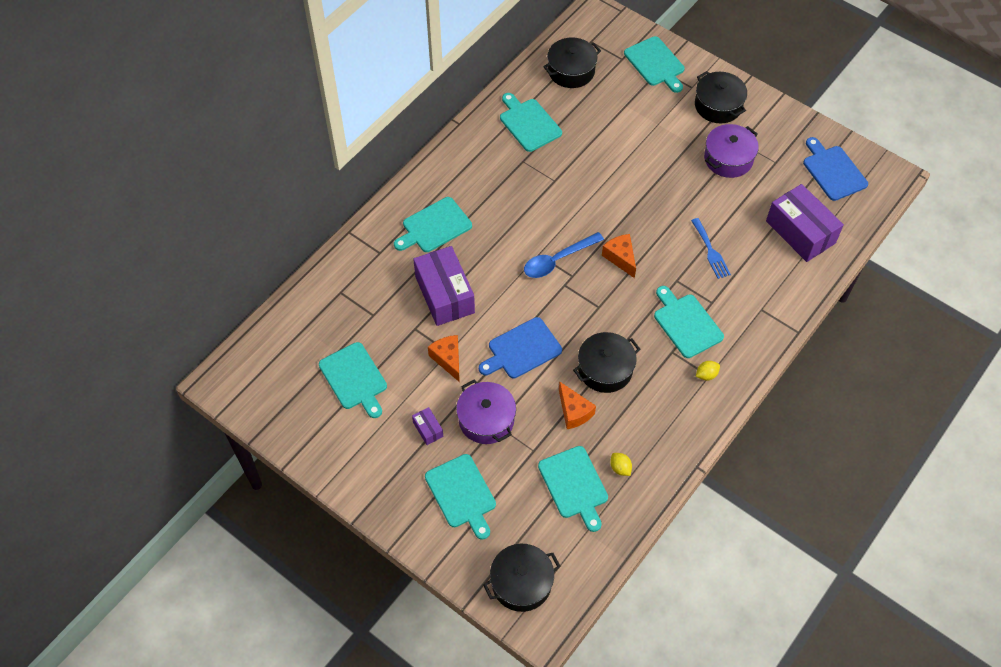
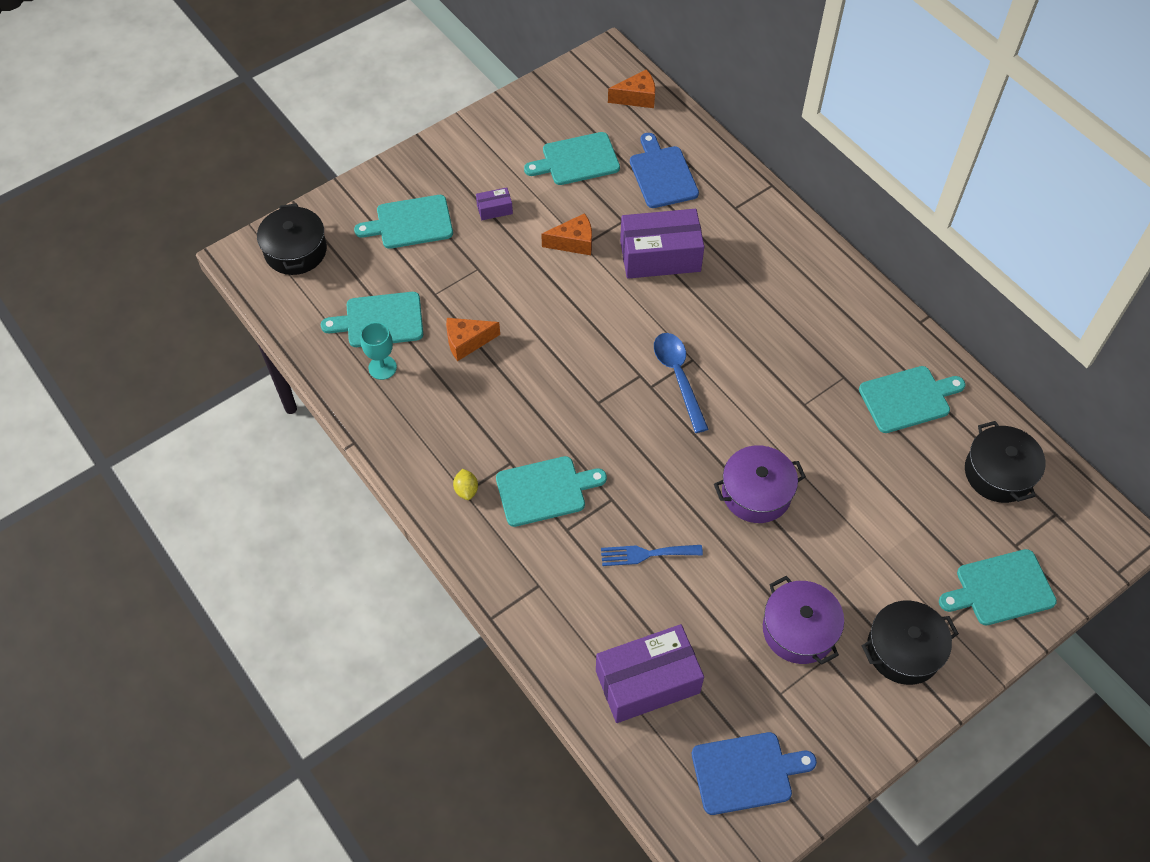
camera: 105 degrees right, 0 degrees up
(434, 226) = (760, 265): turquoise cutting board -> none
(486, 419) = (487, 261): purple pot -> purple pot (756, 493)
(522, 350) = (563, 312): blue cutting board -> blue cutting board (662, 174)
(605, 369) = (510, 386): black pot -> none
(620, 258) = (663, 446): orange cheese -> orange cheese (637, 98)
(620, 468) = (382, 367): yellow lemon -> turquoise goblet

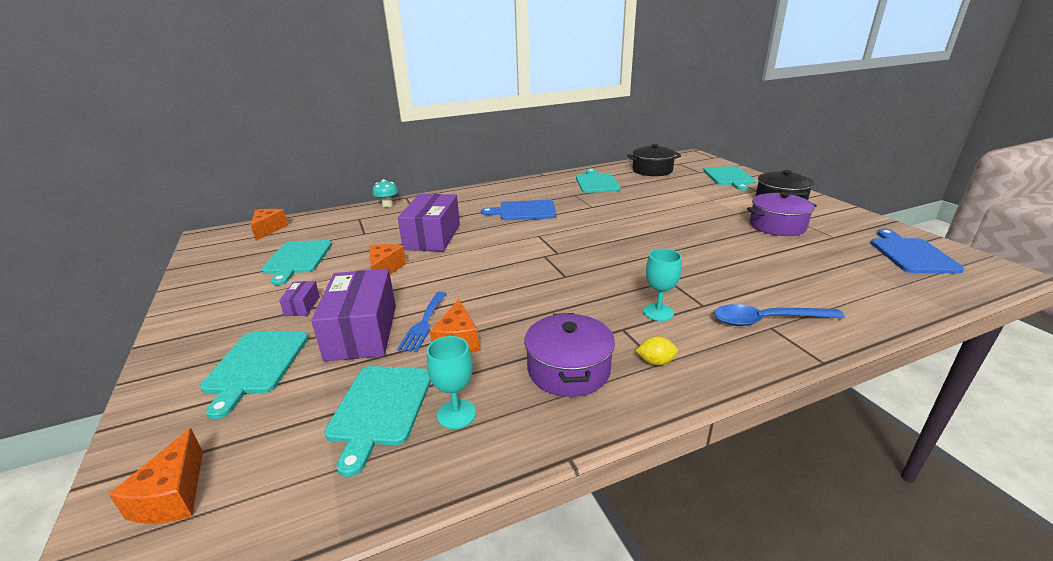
camera: 75 degrees left, 30 degrees down
(295, 251) = (173, 495): black pot -> orange cheese
(545, 490) = (658, 312): turquoise cutting board -> turquoise goblet
(646, 554) = (724, 271): blue fork -> blue fork (423, 324)
(647, 682) = (853, 283): purple box -> purple box (362, 332)
(662, 174) = (355, 228): blue cutting board -> blue cutting board (524, 211)
(678, 377) = (552, 242): blue spoon -> blue spoon (766, 320)
(740, 176) = (387, 205): none -> turquoise mushroom
(756, 493) = (664, 227): purple pot -> purple pot (568, 369)

